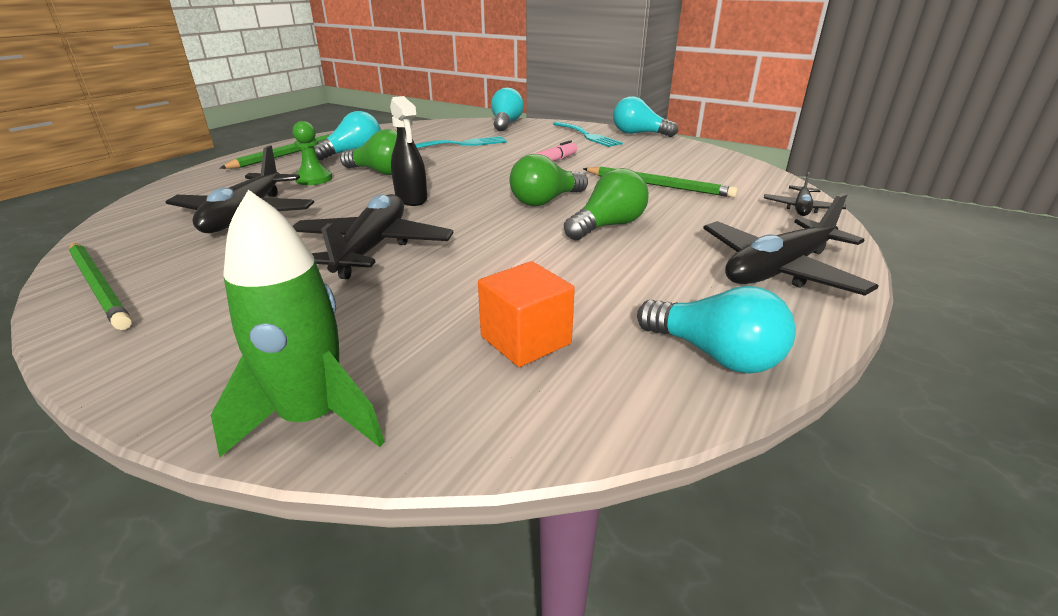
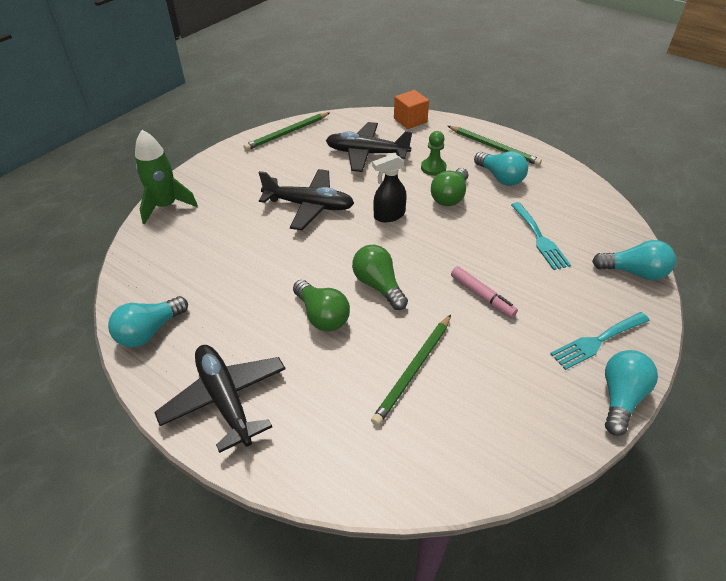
camera: 95 degrees right, 15 degrees up
(525, 340) = (191, 263): orange cube -> orange cube (410, 120)
(801, 208) = (339, 475): black plane -> none

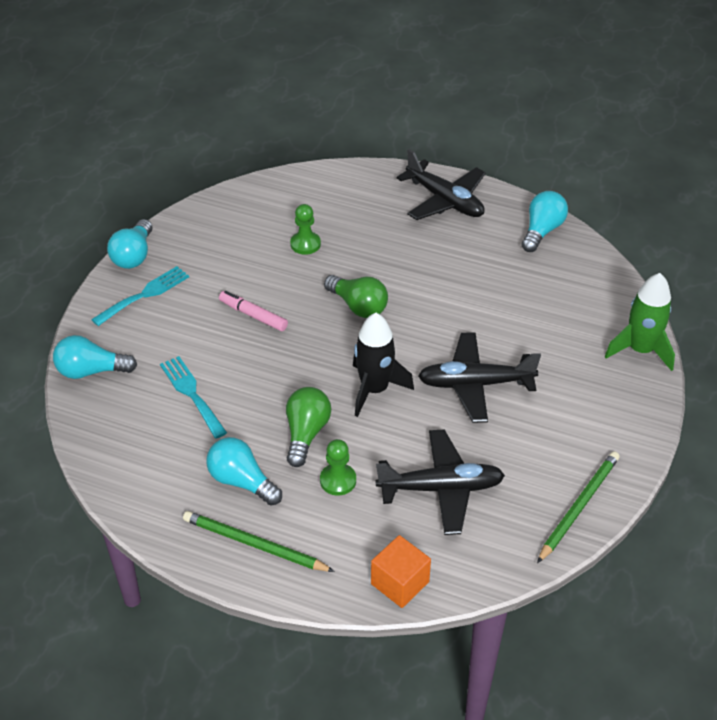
camera: 165 degrees right, 0 degrees up
(322, 316) = (400, 270): green light bulb -> none
(389, 215) = (374, 389): black spray bottle -> black rocket
(413, 370) = (305, 244): green pencil -> green pawn

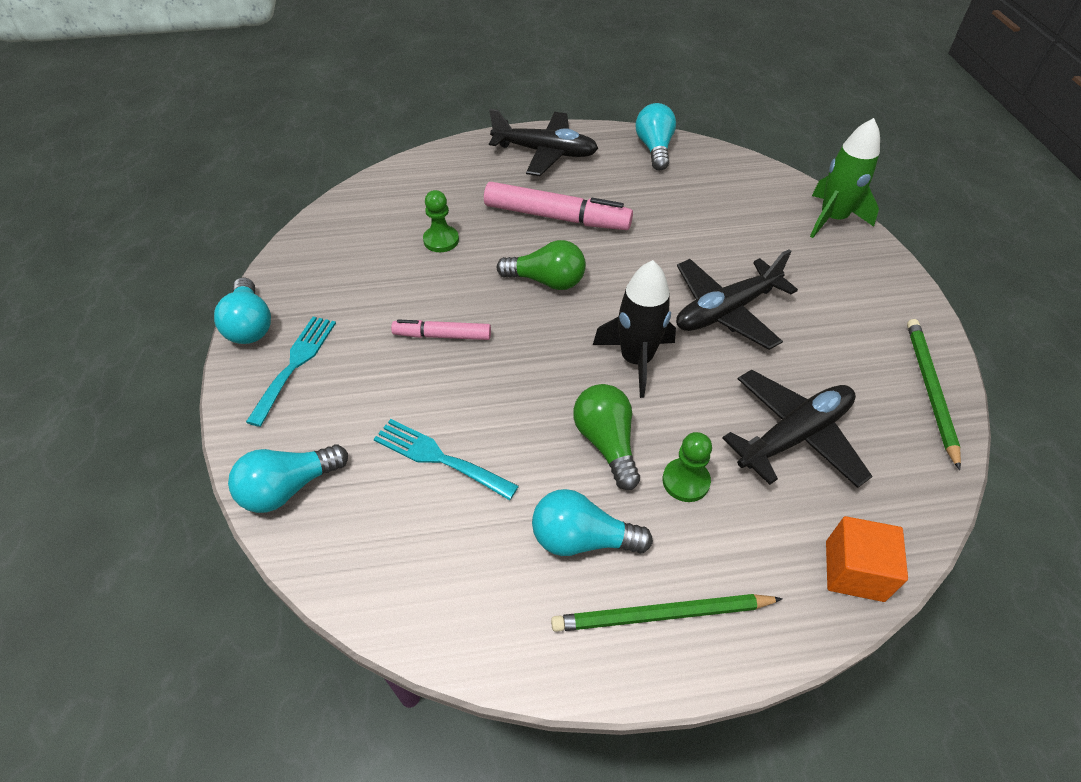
camera: 30 degrees left, 5 degrees up
(407, 259) = (556, 217): none -> pink marker

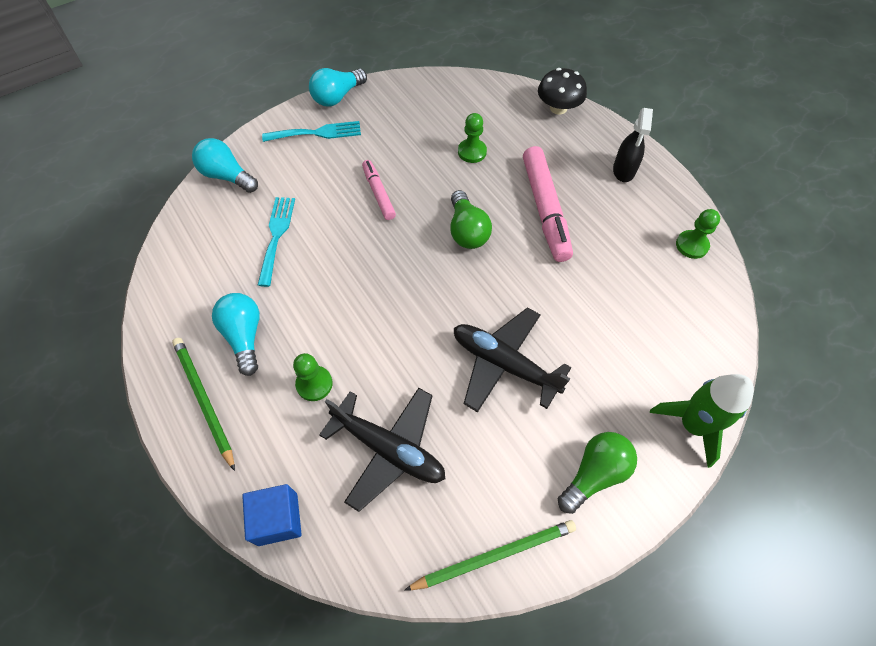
camera: 65 degrees right, 10 degrees up
(433, 161) = (558, 108): none -> black mushroom
(545, 152) = (624, 170): black plane -> black spray bottle
(606, 442) = (327, 323): green light bulb -> green light bulb (594, 473)
(636, 360) = (415, 316): black rocket -> none
(654, 149) = (692, 245): turquoise light bulb -> green pawn
(854, 571) = (278, 519): orange cube -> blue cube

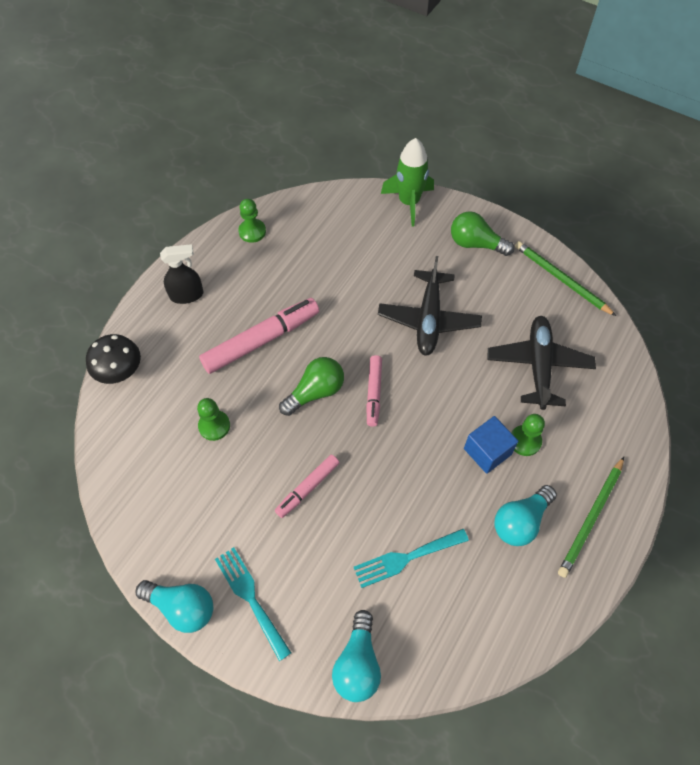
camera: 115 degrees left, 0 degrees up
(278, 519) = (630, 411): blue cube -> blue cube (487, 451)
(441, 275) = (373, 393): none -> pink marker

